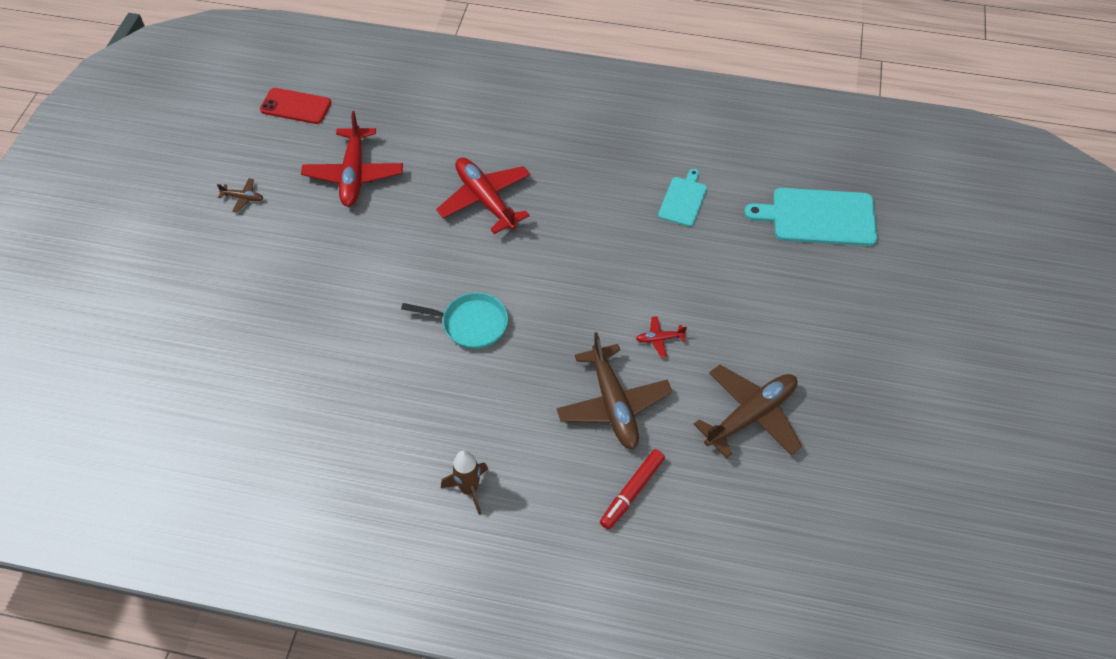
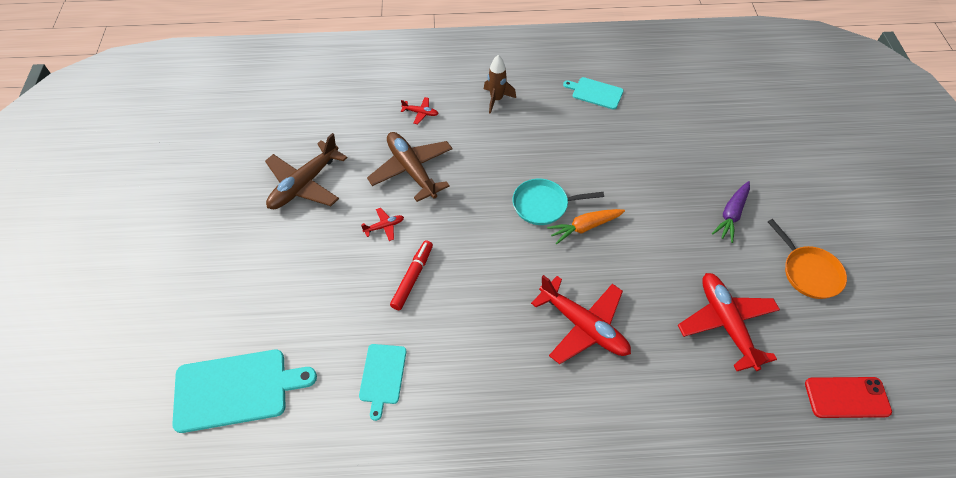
camera: 165 degrees right, 0 degrees up
(243, 198) = (808, 272): brown plane -> orange pan
(274, 267) = (731, 215): none -> purple carrot
(328, 467) = (595, 93): none -> turquoise cutting board
(437, 289) = (584, 227): none -> orange carrot
(582, 492) = (420, 113): none -> red plane
(632, 492) = (386, 119): red marker -> red marker (412, 277)

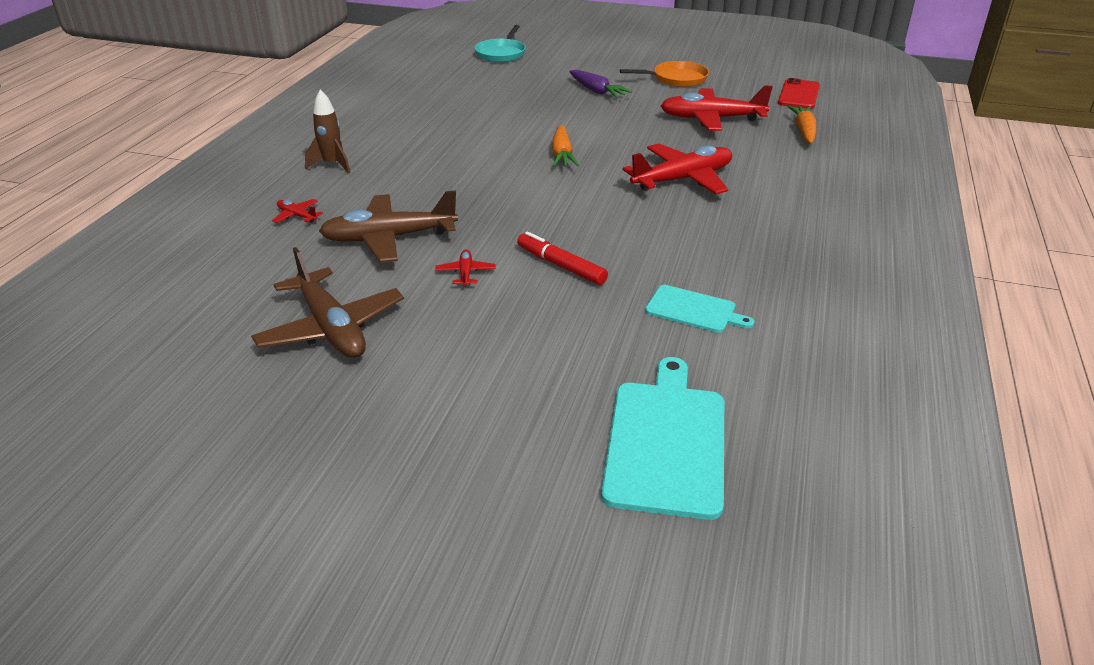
camera: 70 degrees left, 20 degrees down
(420, 113) = (297, 216): red plane -> red plane turned 90 degrees counterclockwise
(543, 205) = (515, 169): turquoise pan -> turquoise pan (501, 53)
(595, 93) = (386, 113): turquoise cutting board -> none
(748, 414) = (804, 131): none -> orange carrot

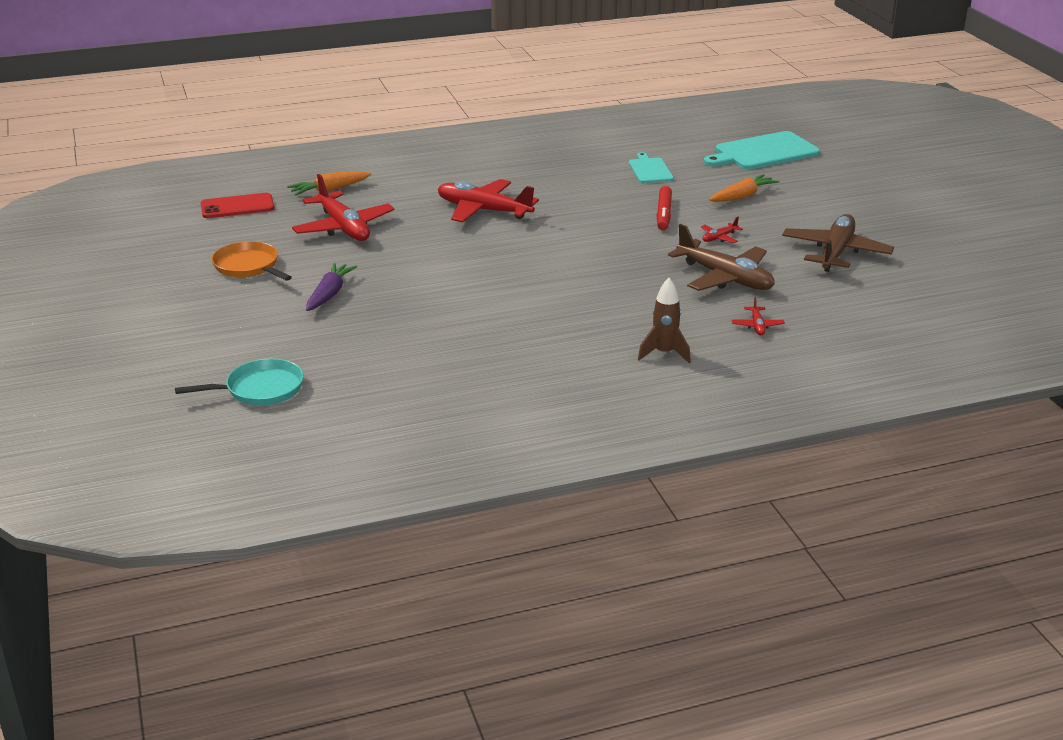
camera: 125 degrees left, 5 degrees down
(562, 154) = (501, 264): orange carrot -> orange carrot (742, 196)

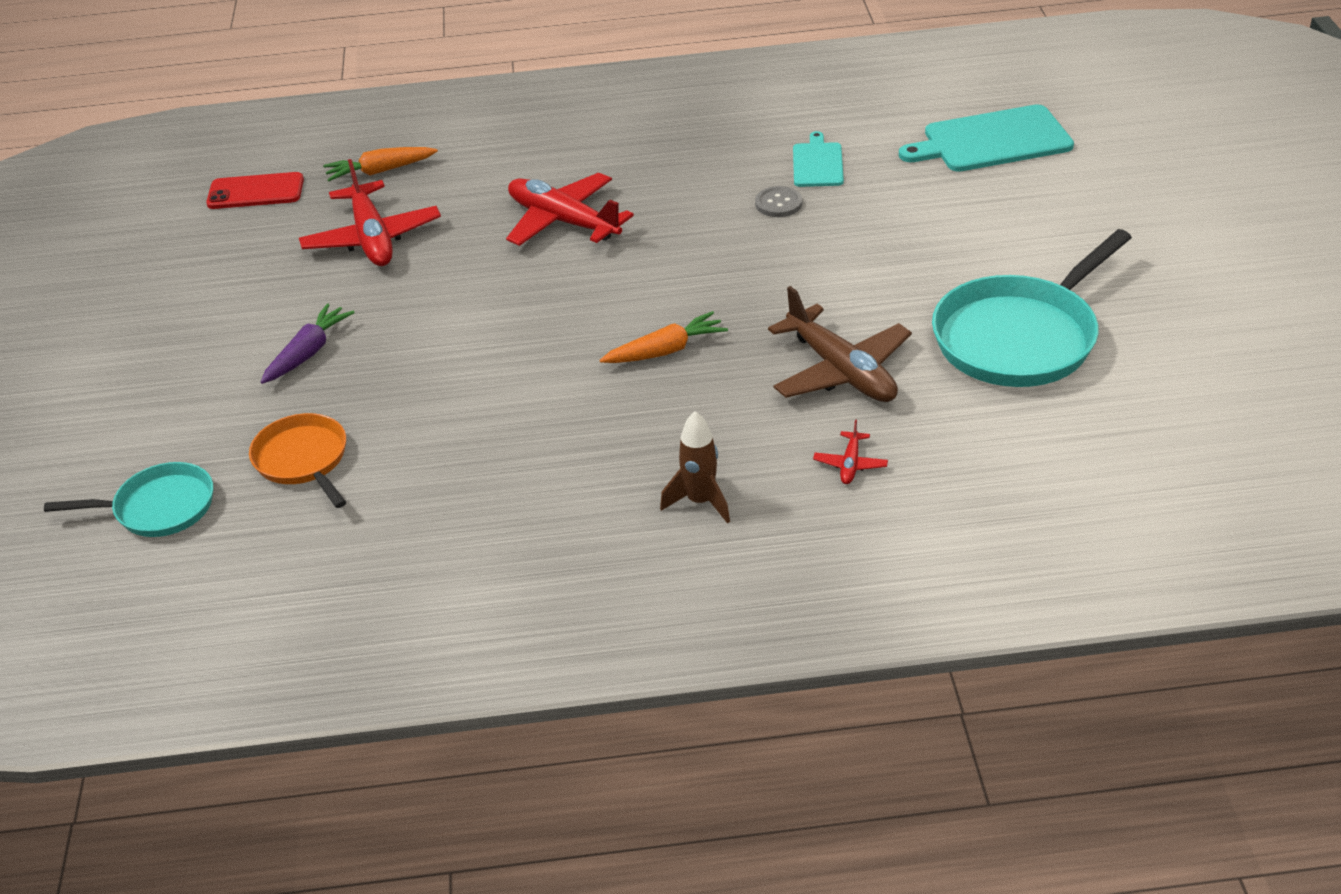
camera: 15 degrees right, 10 degrees up
(248, 266) = (228, 296): orange pan -> orange pan (303, 460)
(634, 192) = (778, 203): none -> grey button
(664, 214) = (804, 246): red marker -> none
(719, 238) = (863, 296): red plane -> none
(742, 196) = (928, 221): orange carrot -> orange carrot (666, 351)
(836, 252) = (1020, 337): brown plane -> turquoise pan

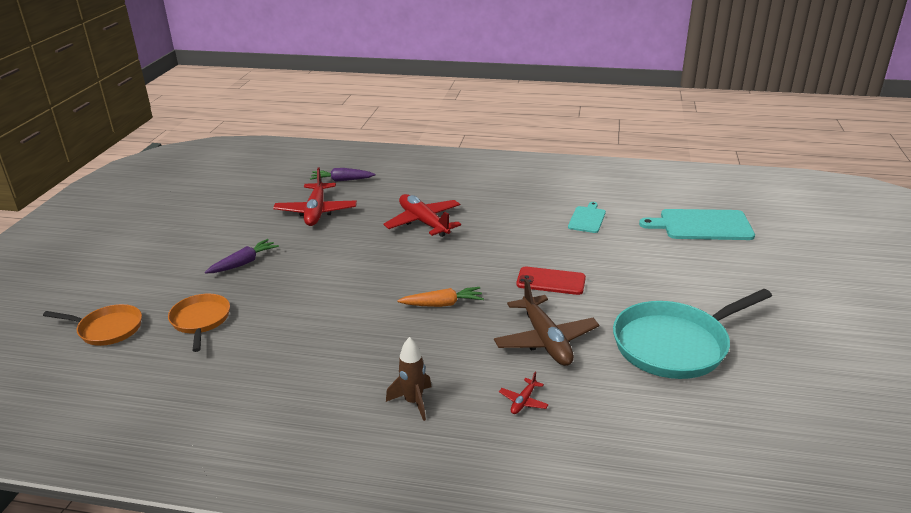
camera: 15 degrees right, 10 degrees down
(159, 508) = (107, 329): turquoise pan -> orange pan
(255, 192) = (273, 179): red phone -> red phone (551, 281)
(380, 171) = (342, 180): orange carrot -> purple carrot
(778, 203) = (553, 236): grey button -> none

